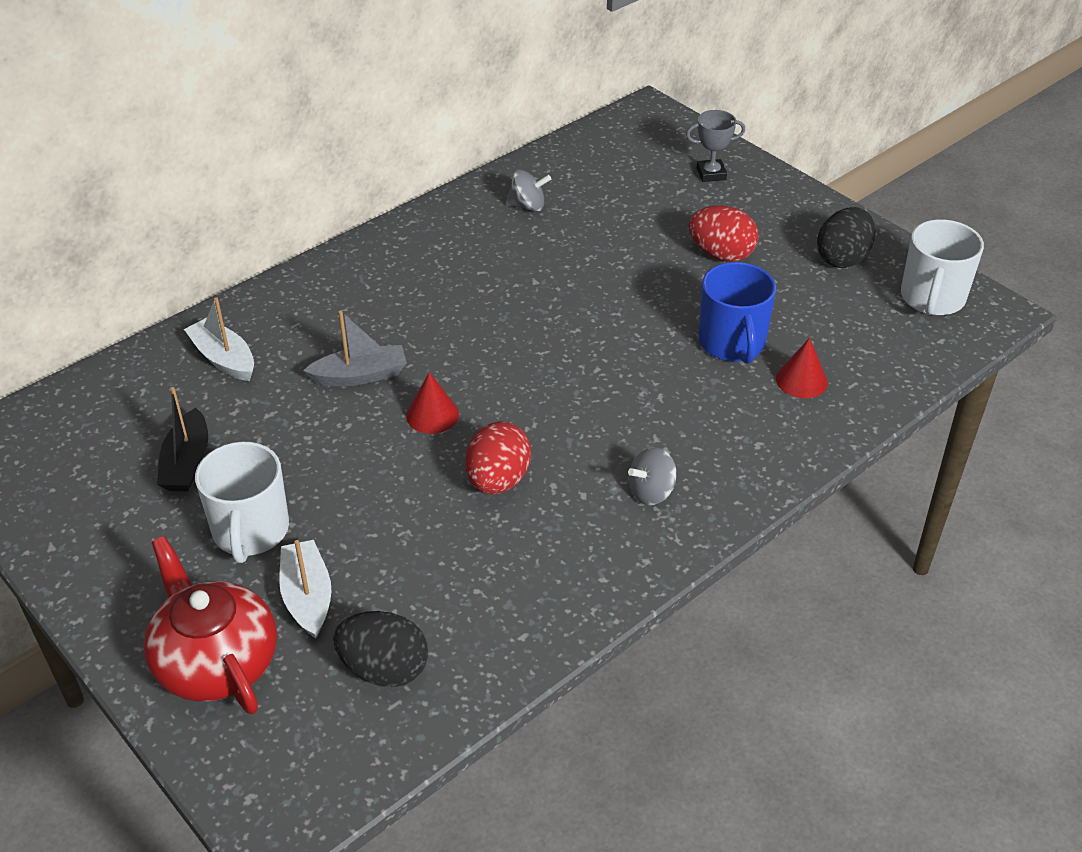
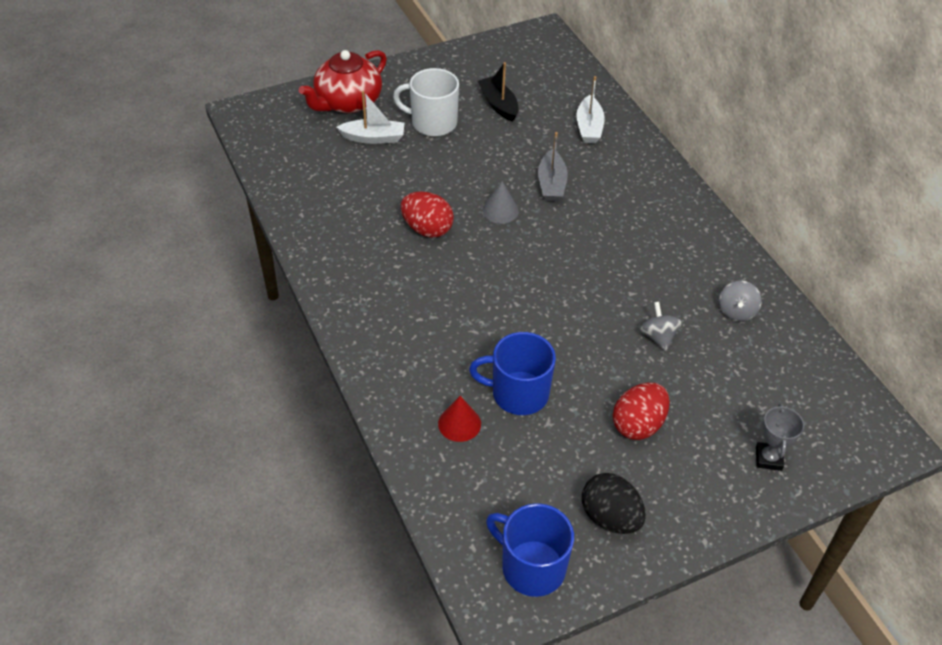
camera: 105 degrees right, 5 degrees up
(187, 462) = (499, 105): black boat -> black boat turned 45 degrees clockwise
(216, 661) = (347, 102): red teapot -> red teapot turned 150 degrees clockwise
(224, 359) = (589, 127): white boat -> white boat turned 120 degrees clockwise
(384, 669) = (309, 158): black egg -> none
(432, 415) = (500, 210): red cone -> grey cone
(651, 492) = (384, 300): grey spinning top -> grey spinning top (658, 337)
(932, 298) = (531, 567): white mug -> blue mug

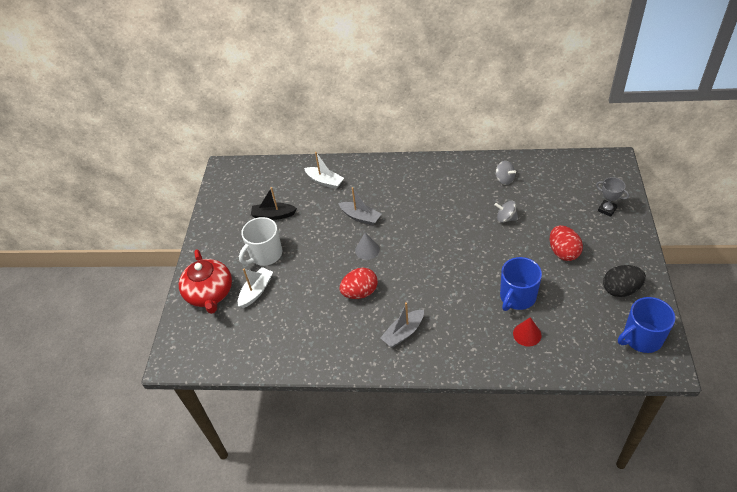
camera: 55 degrees left, 0 degrees up
(389, 293) = (403, 332): none -> grey boat

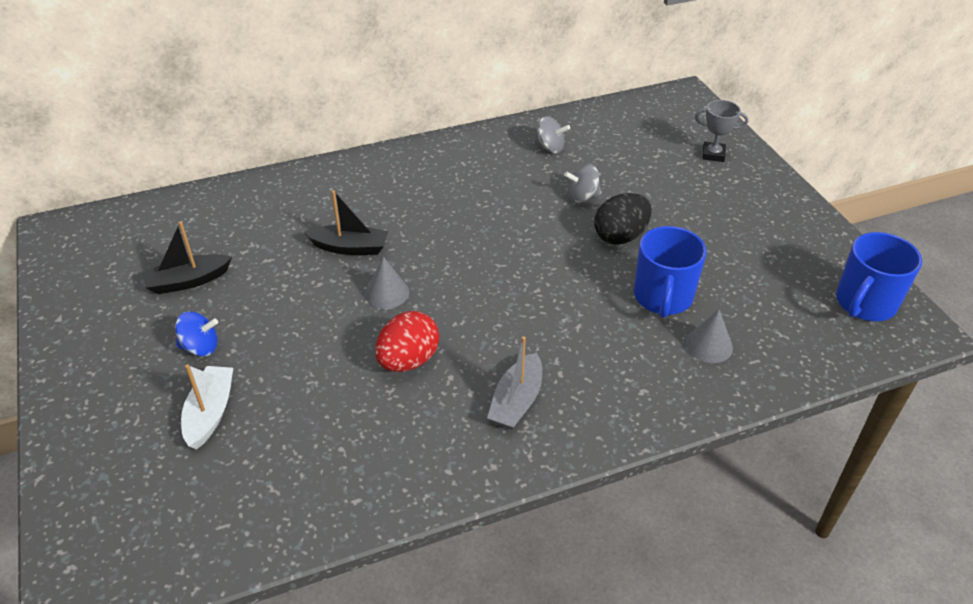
camera: 30 degrees left, 5 degrees down
(210, 294) = (114, 444): red teapot -> none
(265, 254) = (200, 347): white mug -> blue spinning top
(325, 181) = (260, 210): white boat -> none
(360, 217) = (350, 247): grey boat -> black boat
(527, 334) = (709, 345): red cone -> grey cone
(563, 252) = (690, 221): red egg -> none
(620, 289) = (796, 249): black egg -> black egg (620, 236)

